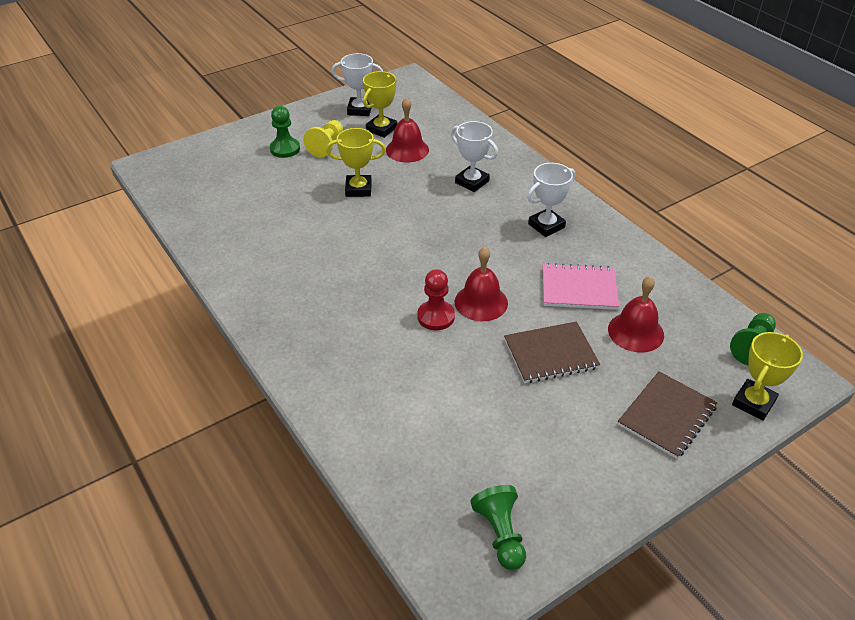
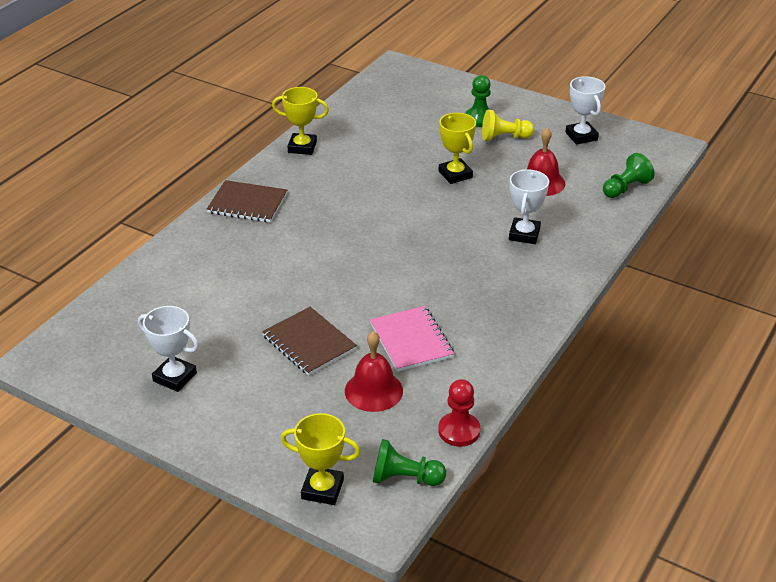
camera: 65 degrees right, 5 degrees down
(381, 129) = (561, 158): yellow trophy -> yellow trophy (302, 147)
(436, 316) = (314, 266): red pawn -> red pawn (459, 431)
(481, 302) = (350, 286): red bell -> none
(500, 534) = (99, 362): green pawn -> green pawn (625, 188)
(546, 226) = (493, 298): white trophy -> white trophy (175, 377)
(666, 416) = (272, 431): brown notebook -> brown notebook (247, 203)

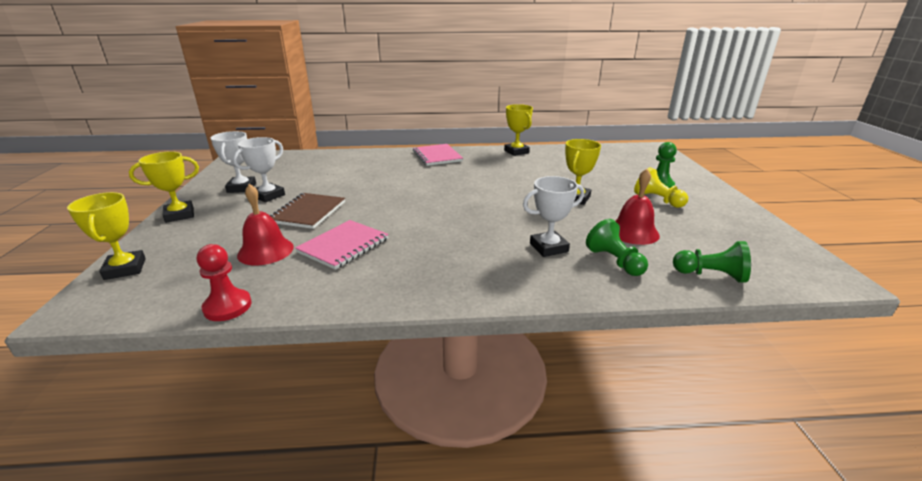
camera: 55 degrees right, 10 degrees down
(212, 439) = (179, 215): none -> yellow trophy
(247, 203) = (437, 156): brown notebook -> pink notebook
(404, 478) = (146, 301): green pawn -> green pawn (614, 261)
(581, 136) = (733, 228): white trophy -> white trophy (268, 196)

